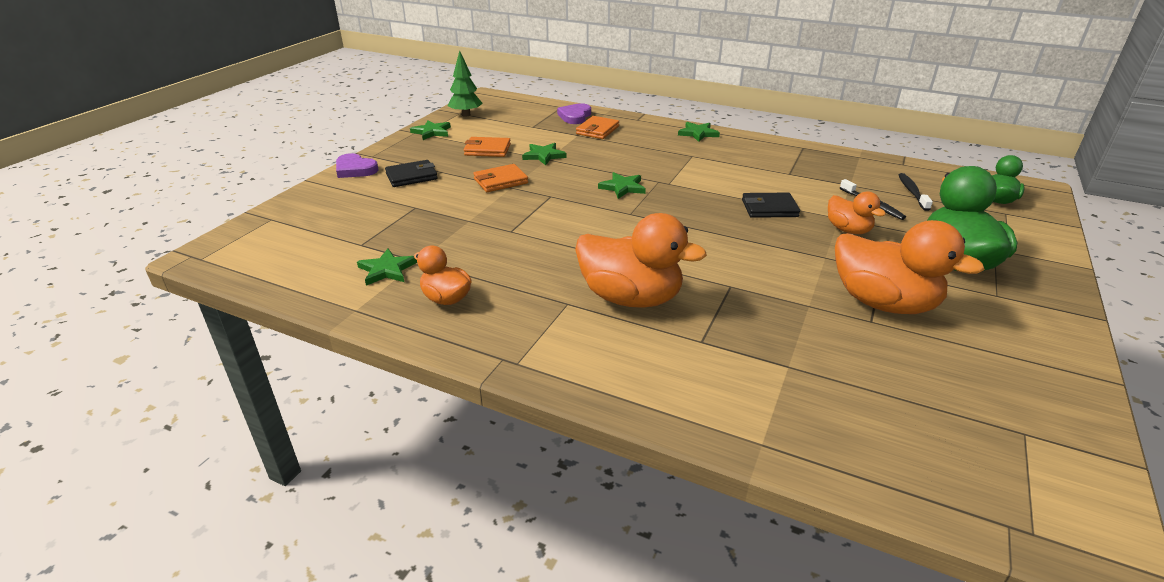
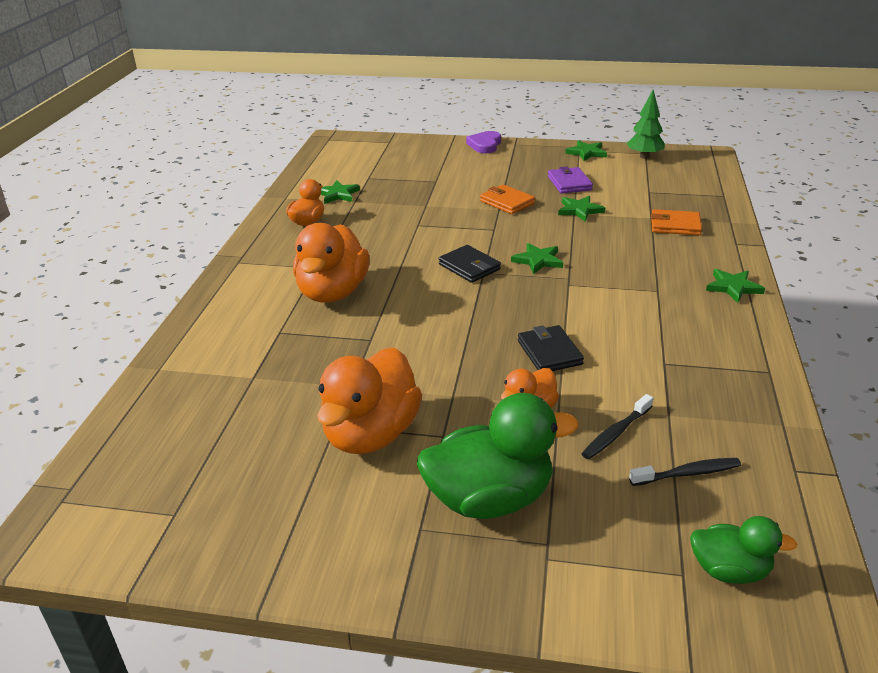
camera: 75 degrees right, 0 degrees up
(411, 176) = (488, 167): black wallet -> black wallet (469, 267)
(487, 150) = (569, 183): orange wallet -> purple wallet
(575, 116) = (702, 207): purple heart -> none

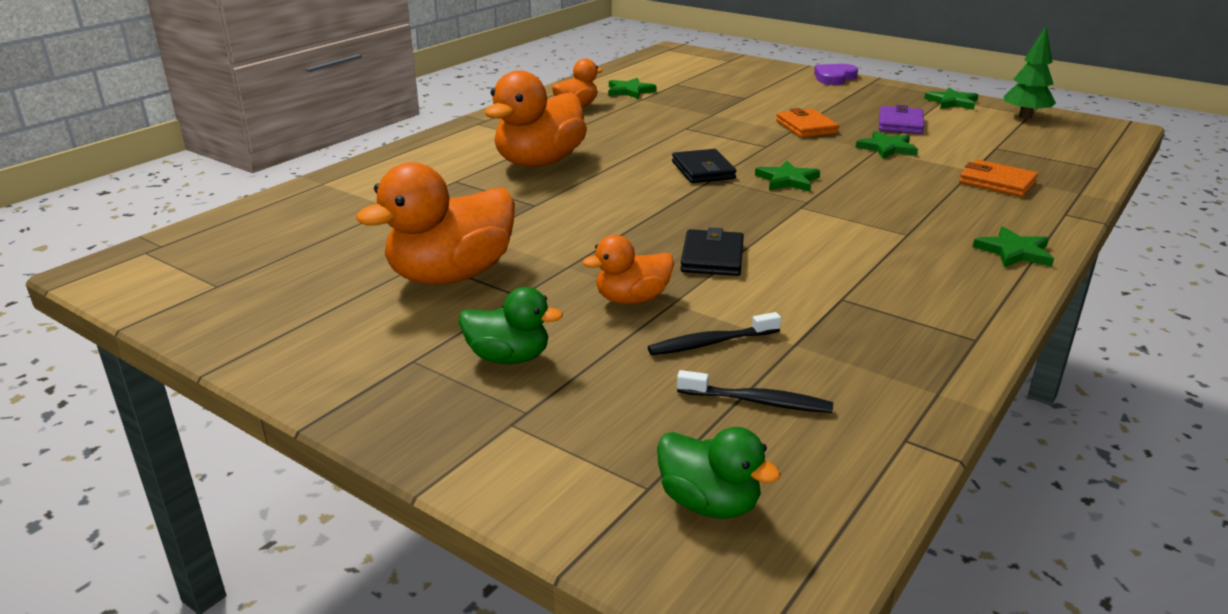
camera: 25 degrees right, 5 degrees down
(490, 499) = (508, 358): green duck -> green duck, size x0.55

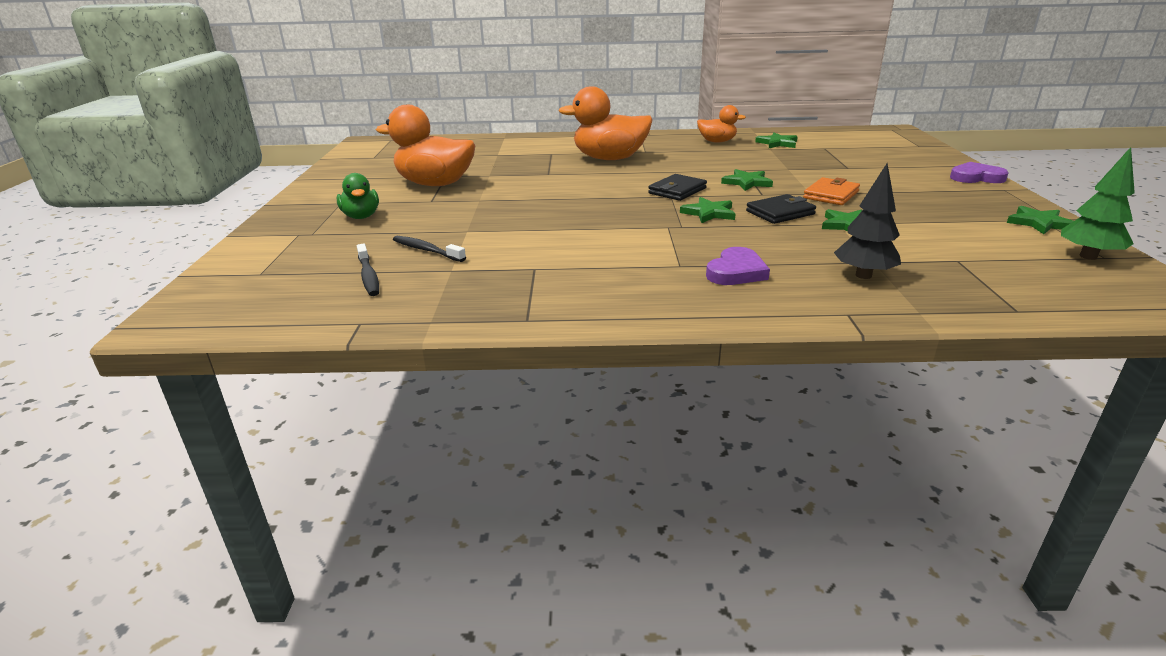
camera: 55 degrees right, 0 degrees up
(632, 299) = (457, 221): orange duck -> none
(709, 503) = (253, 289): green duck -> none
(712, 257) = (542, 224): black wallet -> black wallet (780, 213)
(900, 124) = (921, 218): purple wallet -> none
(946, 219) = (736, 272): none -> purple heart
(997, 182) = (863, 275): orange wallet -> black tree
(1014, 252) = (714, 307): green star -> green star (747, 182)

